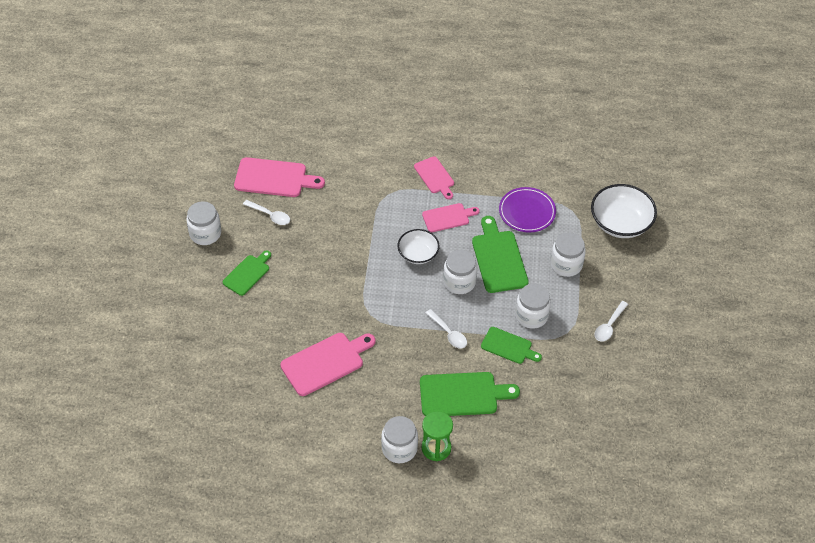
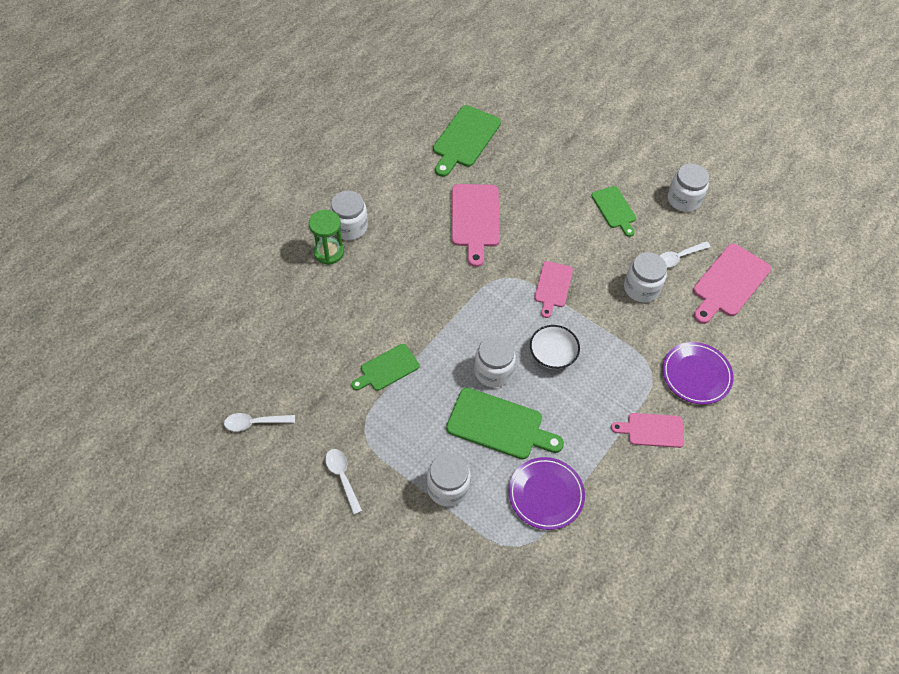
camera: 120 degrees right, 5 degrees up
(372, 169) = (696, 375): none -> purple plate
(448, 217) = (585, 409): pink cutting board -> pink cutting board (553, 286)
(448, 333) = (439, 327): white spoon -> white spoon (255, 423)
(462, 394) = (365, 301): green cutting board -> green cutting board (465, 139)
(531, 316) = (407, 411): white jar -> white jar (641, 288)
(620, 223) = (466, 589): white bowl -> none

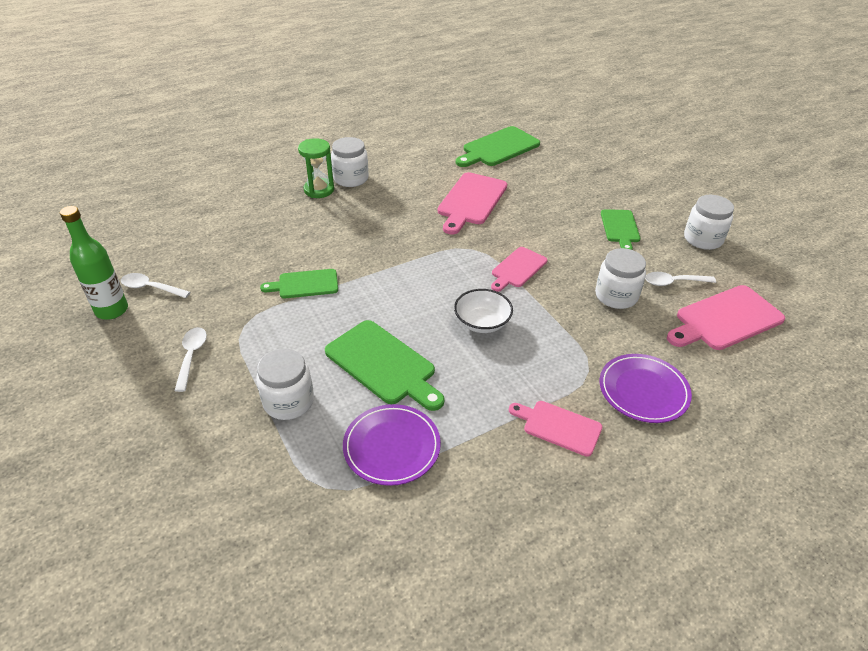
camera: 25 degrees right, 15 degrees down
(238, 459) = (112, 310): none -> green bottle
(493, 371) = (409, 317): white jar -> none

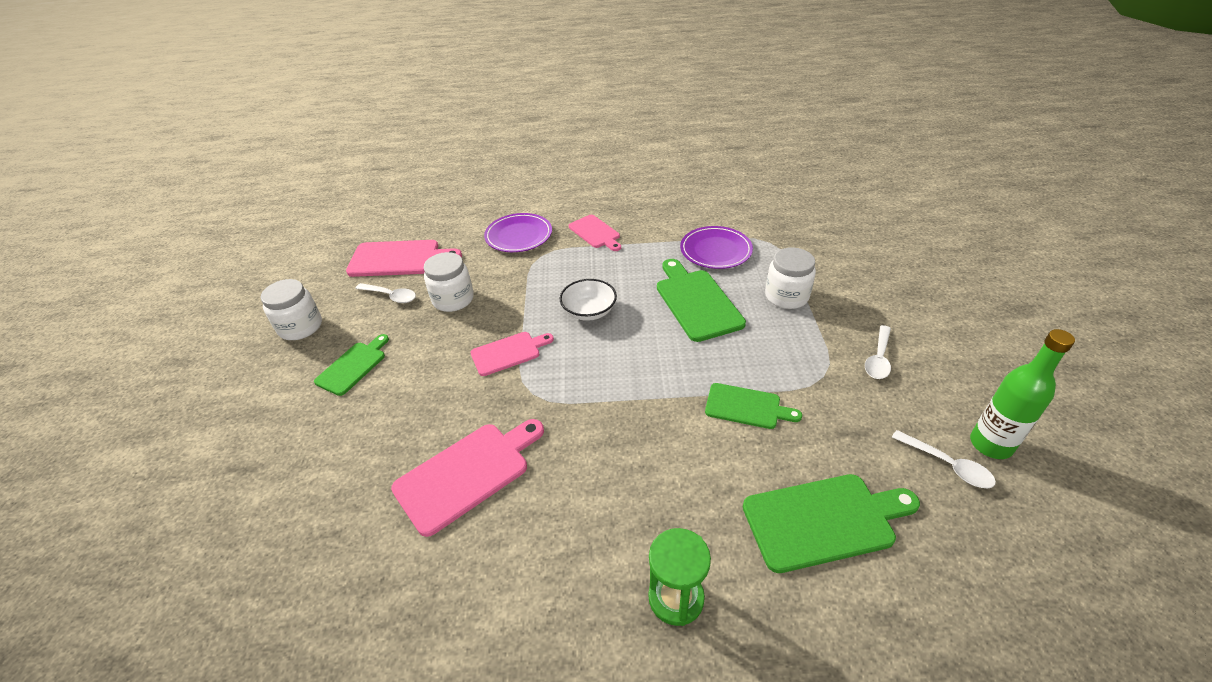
camera: 150 degrees left, 0 degrees up
(351, 178) = (609, 610): white jar -> none
(498, 148) = (307, 595): green cutting board -> green cutting board (823, 520)

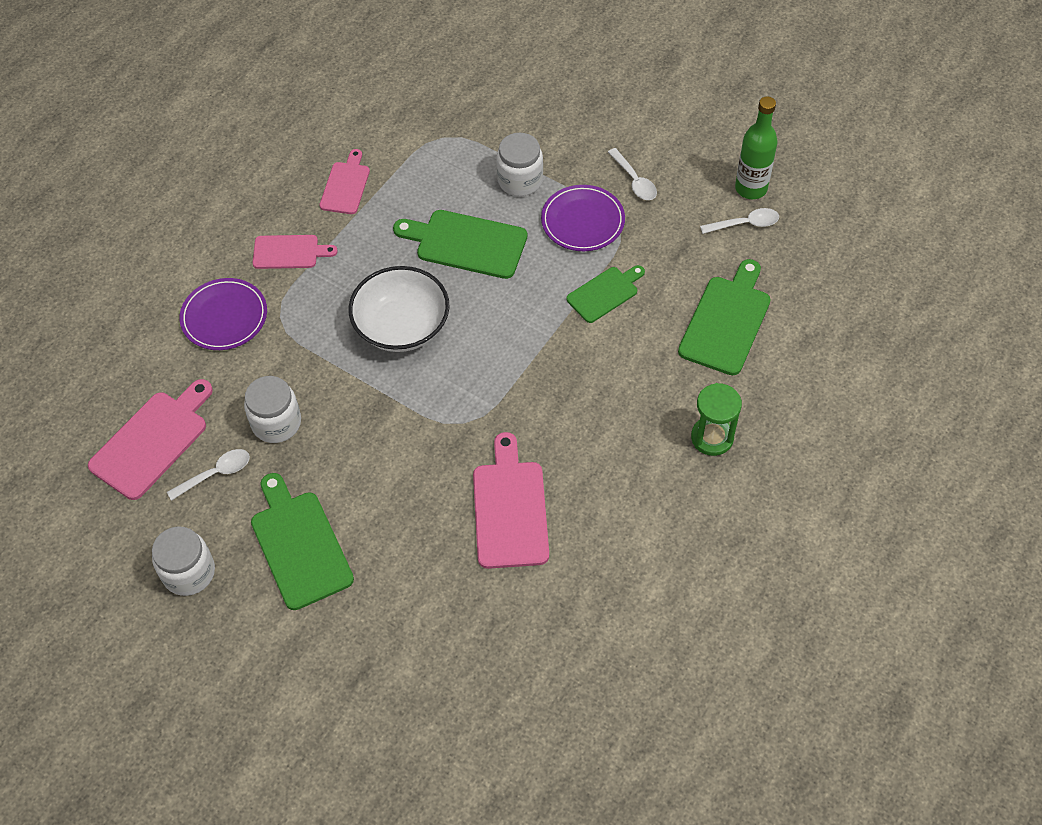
camera: 55 degrees left, 15 degrees up
(353, 366) = (299, 545): green cutting board -> green cutting board, size x1.60
(508, 352) = (398, 415): pink cutting board -> pink cutting board (345, 185)
(589, 311) = (402, 326): white bowl -> white bowl, size x1.59
(715, 250) = (414, 182): purple plate -> purple plate (582, 221)

